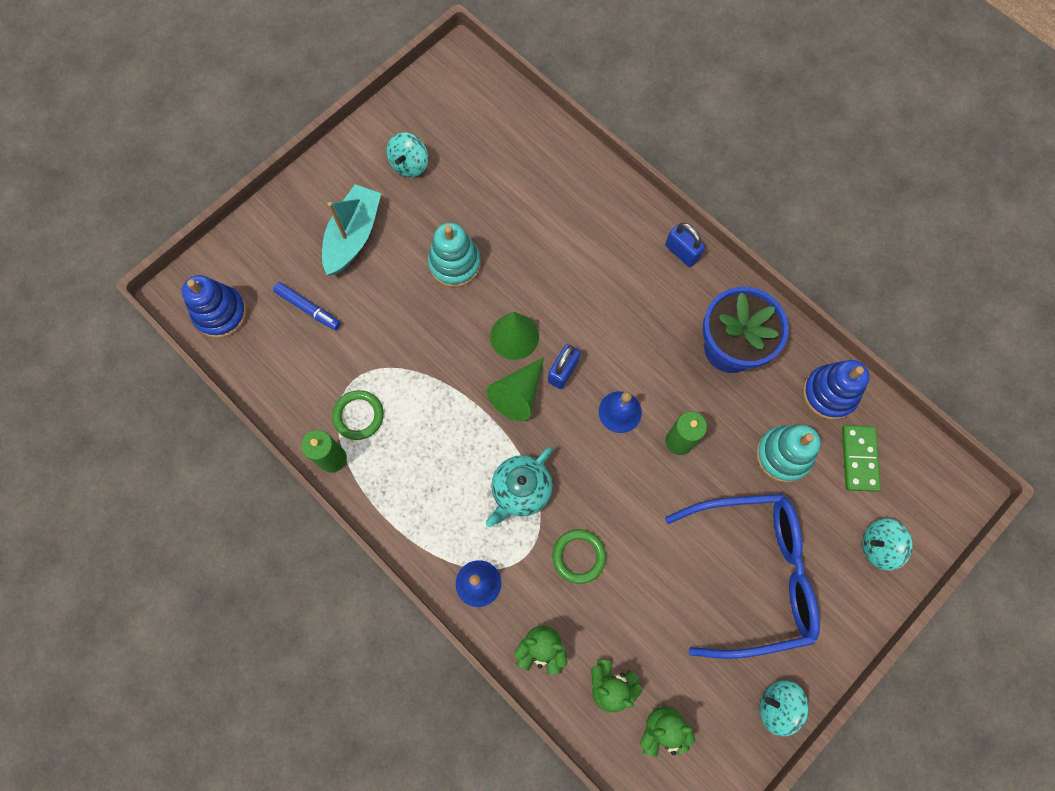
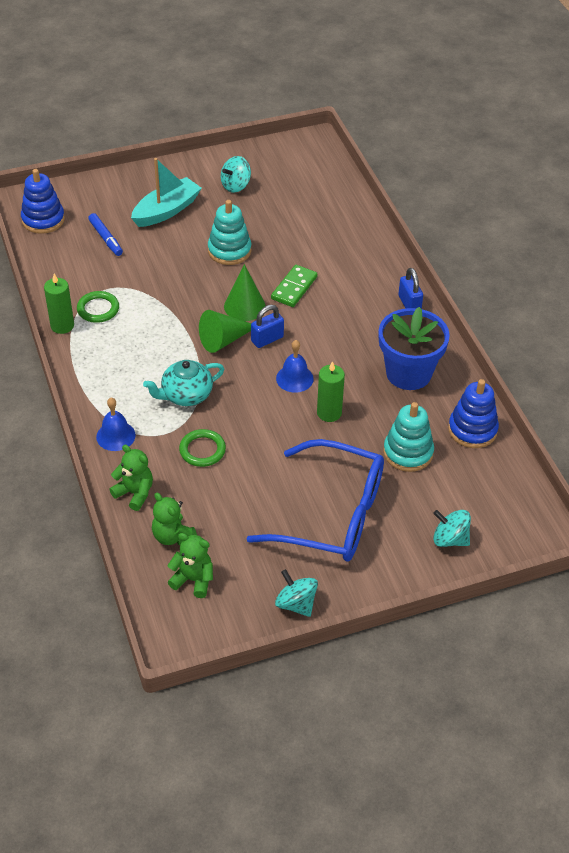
camera: 25 degrees right, 25 degrees down
(859, 459) = (470, 479): green domino -> green domino (294, 288)

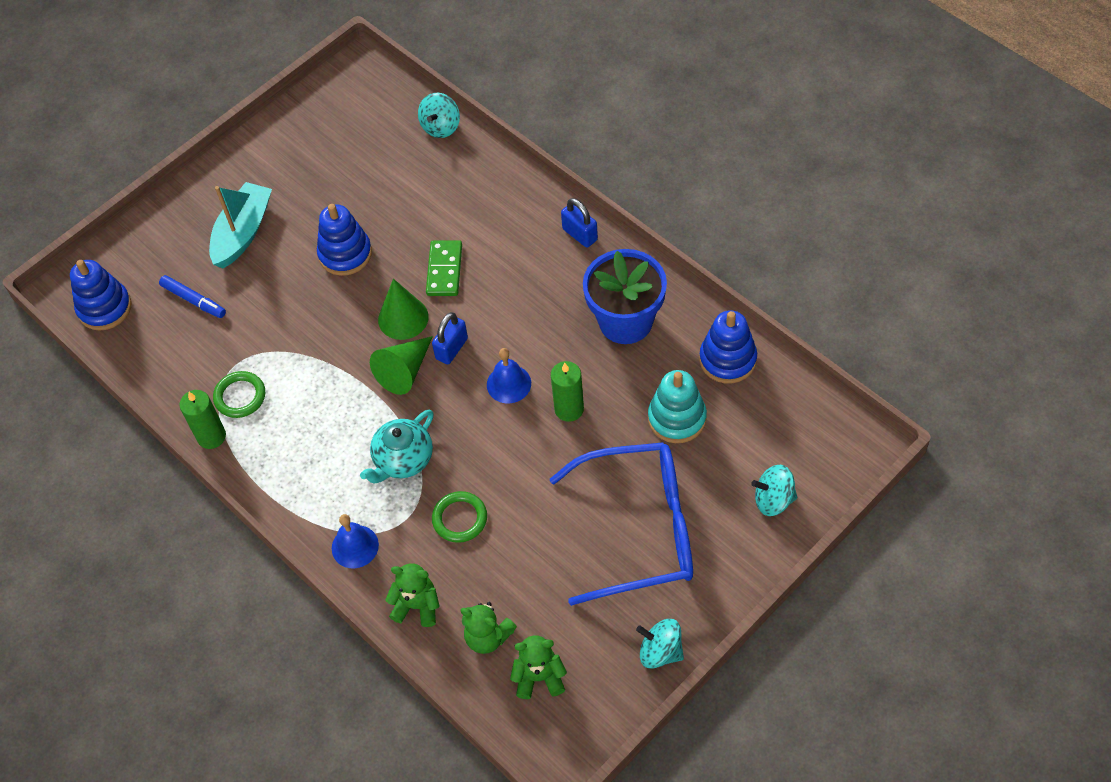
camera: 20 degrees left, 10 degrees up
(229, 250) = (345, 254): turquoise stacking toy -> blue stacking toy
(236, 186) = (303, 165): turquoise spinning top -> turquoise spinning top (441, 127)

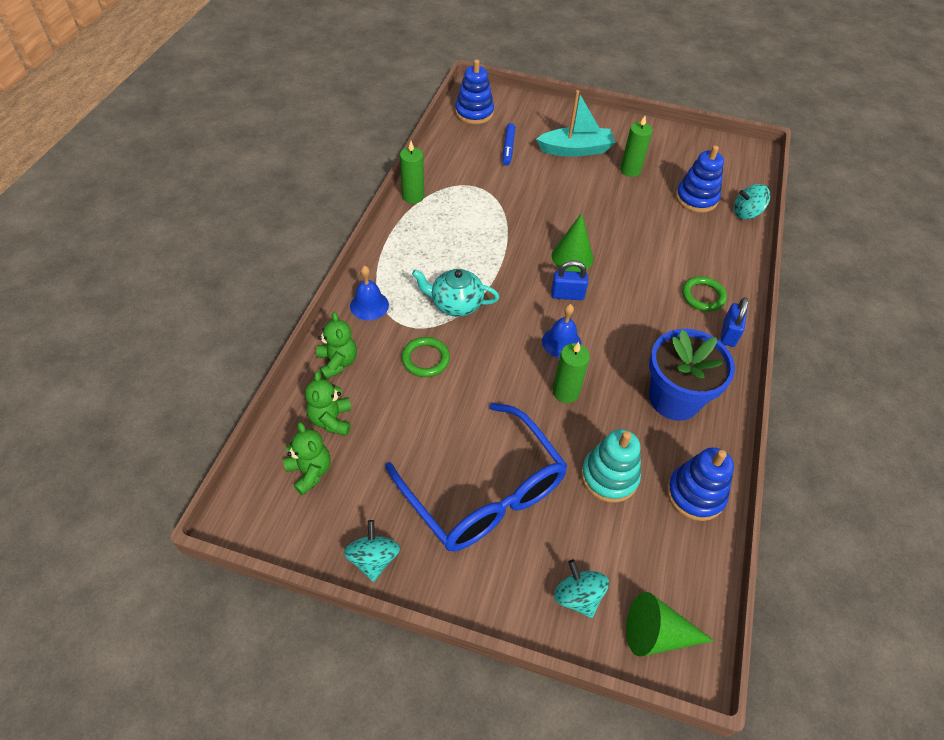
camera: 55 degrees right, 5 degrees down
(240, 396) = (451, 198): green ring -> green ring (703, 296)
(311, 196) = (630, 170): none -> green candle
(345, 254) = (600, 205): blue stacking toy -> blue stacking toy (696, 198)
(404, 371) = (529, 275): green cone -> green cone (657, 634)
(444, 270) = (630, 264): green domino -> none

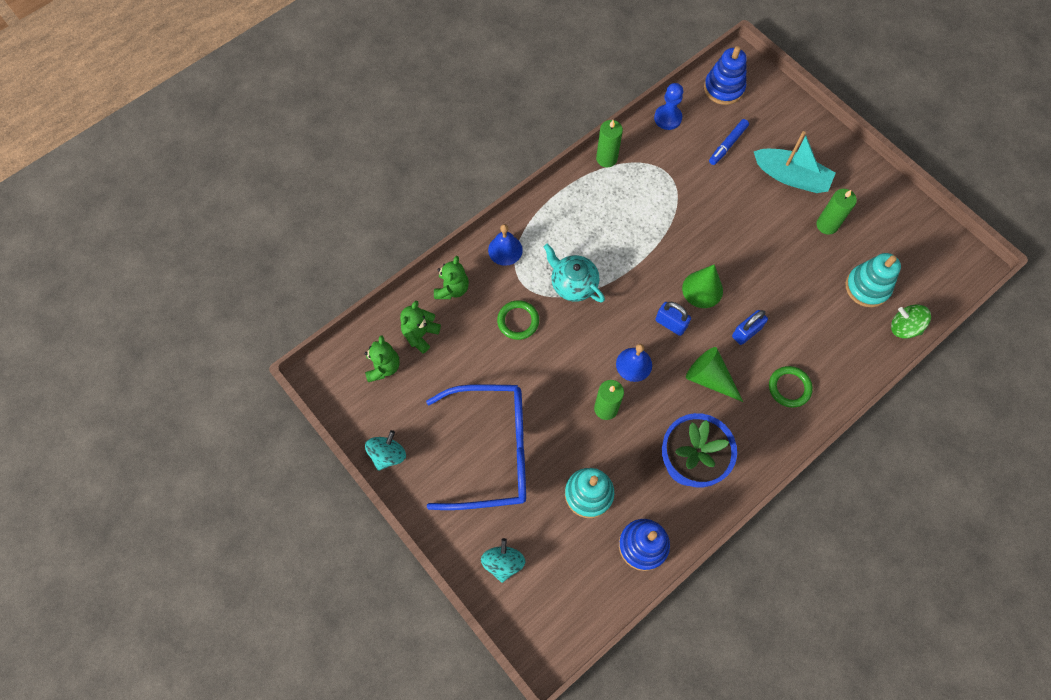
camera: 35 degrees right, 15 degrees up
(444, 148) = (667, 118): none -> blue pawn
(484, 491) = (491, 451): blue glasses -> blue glasses turned 90 degrees counterclockwise
(657, 634) = (538, 620): green cone -> green cone (709, 378)
(696, 198) = (867, 287): blue stacking toy -> turquoise stacking toy
(729, 334) = (782, 434): blue padlock -> blue padlock (746, 332)
(746, 213) = (904, 327): turquoise spinning top -> green spinning top

